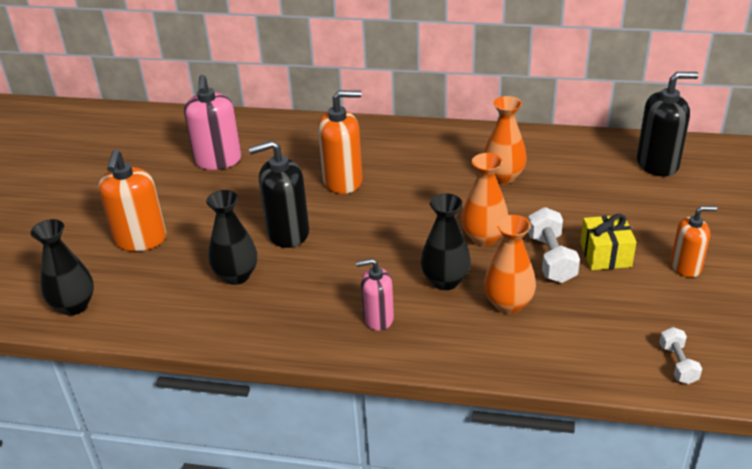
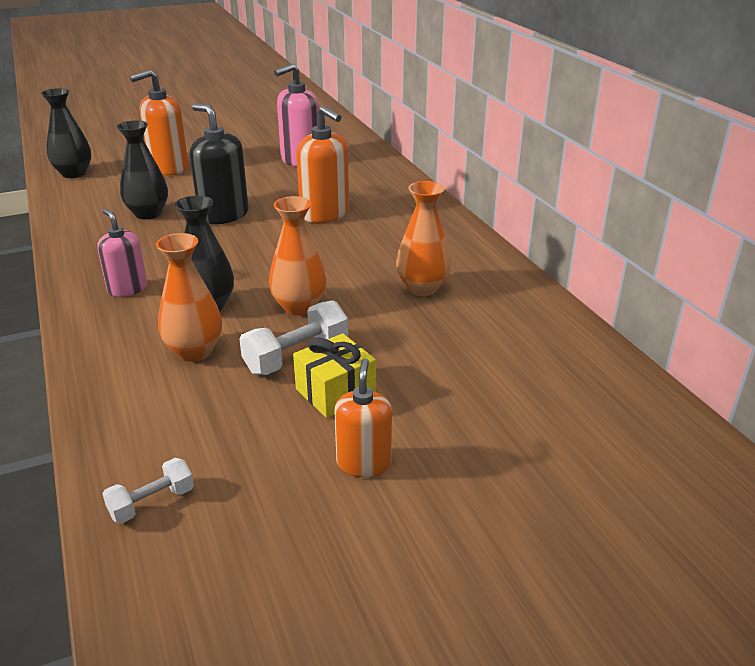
camera: 55 degrees right, 5 degrees down
(657, 164) = (576, 384): black soap dispenser -> none
(685, 266) = (363, 463): orange soap dispenser -> orange soap dispenser turned 135 degrees counterclockwise

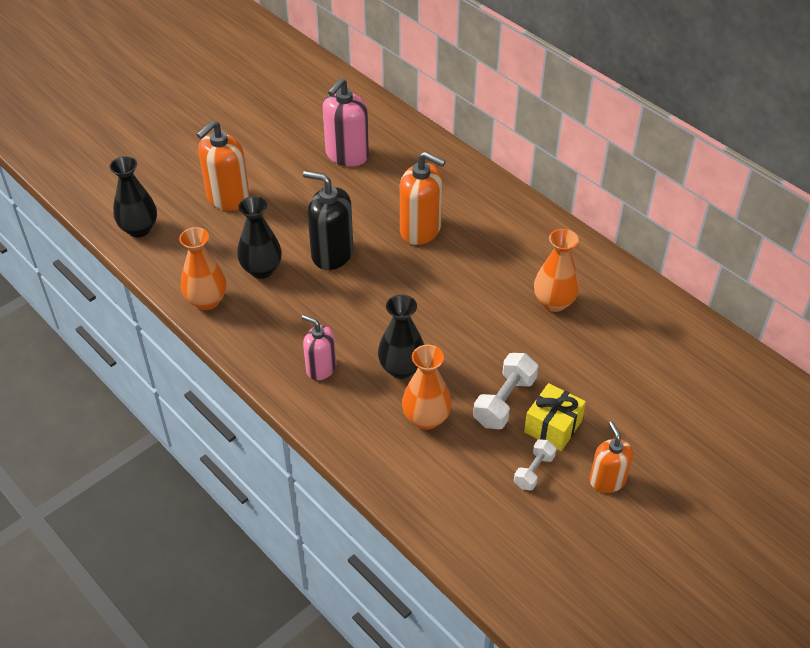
camera: 20 degrees left, 15 degrees up
(152, 503) = (495, 553): white dumbbell -> white dumbbell (534, 471)
(299, 307) = (473, 349): orange vase -> orange vase (206, 301)

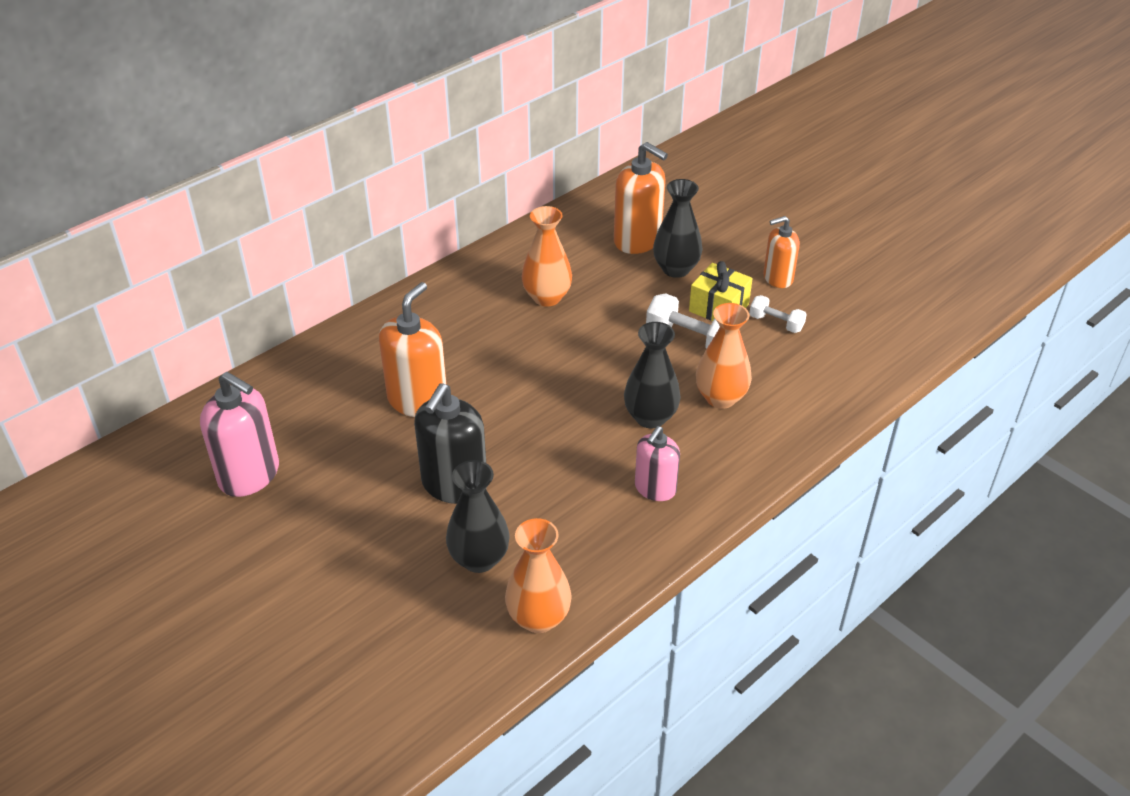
camera: 90 degrees left, 5 degrees down
(139, 229) = (374, 727): black vase -> black vase (676, 269)
(228, 198) = (318, 612): orange soap dispenser -> orange soap dispenser (637, 240)

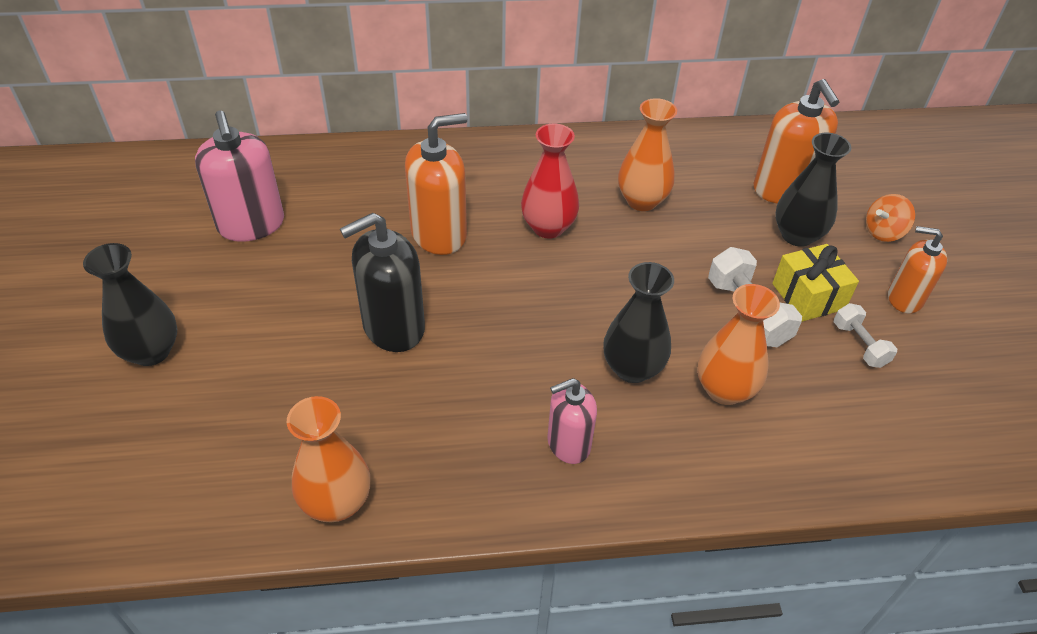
camera: 35 degrees right, 5 degrees up
(479, 559) = (345, 409): black vase -> black vase (151, 351)
(497, 352) = (548, 227): none -> red vase
(728, 239) = (883, 232): none -> orange spinning top

